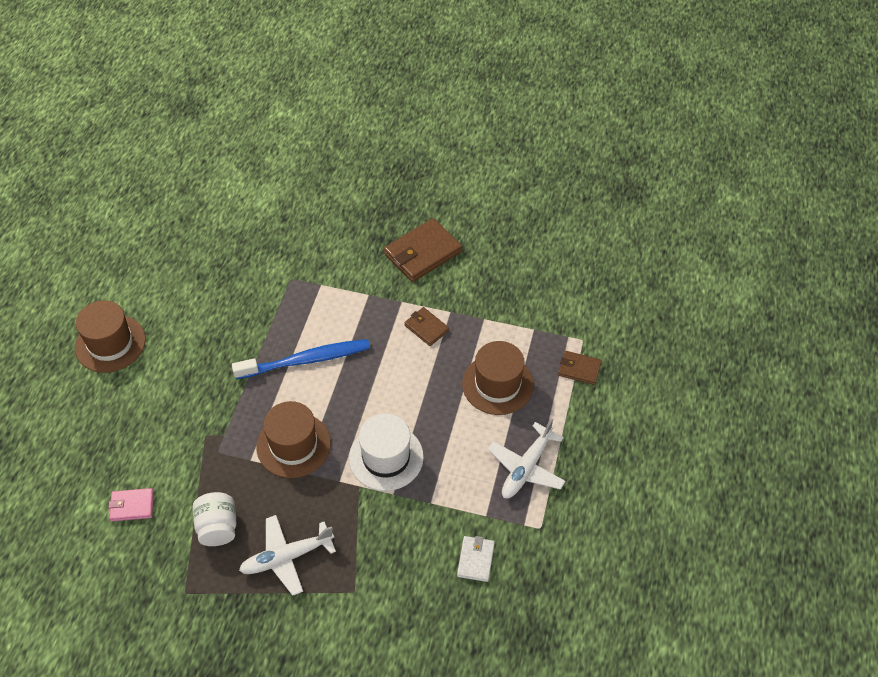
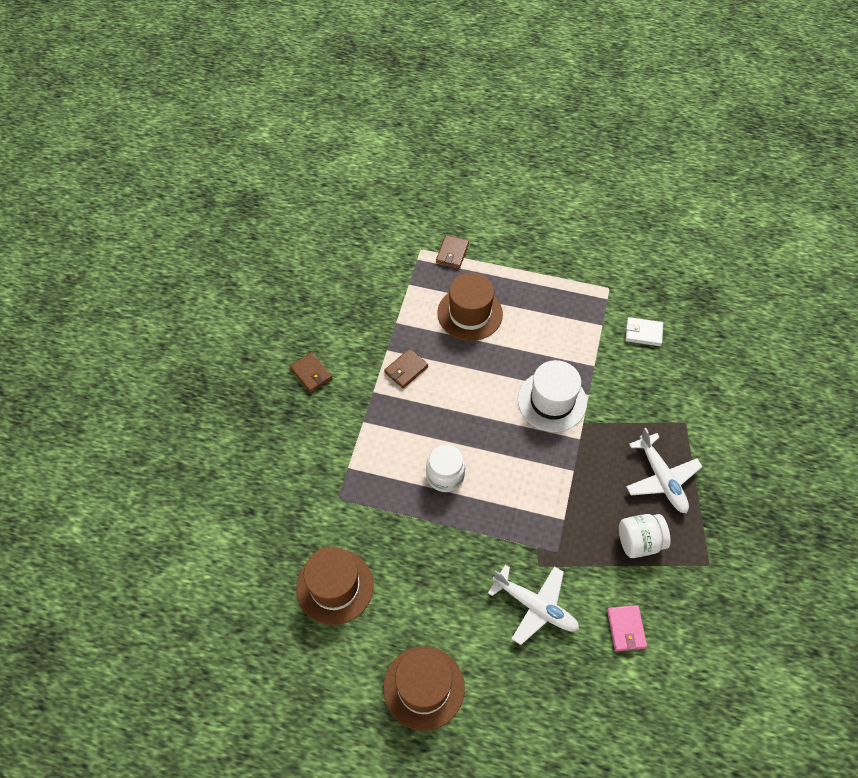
camera: 90 degrees left, 5 degrees up
(293, 445) = (544, 481): brown hat -> brown hat (335, 586)
(306, 360) = (445, 476): blue toothbrush -> white jar
(423, 253) = (311, 373): brown wallet -> brown wallet, size x0.55
(526, 467) = (553, 295): white plane -> white plane (535, 606)

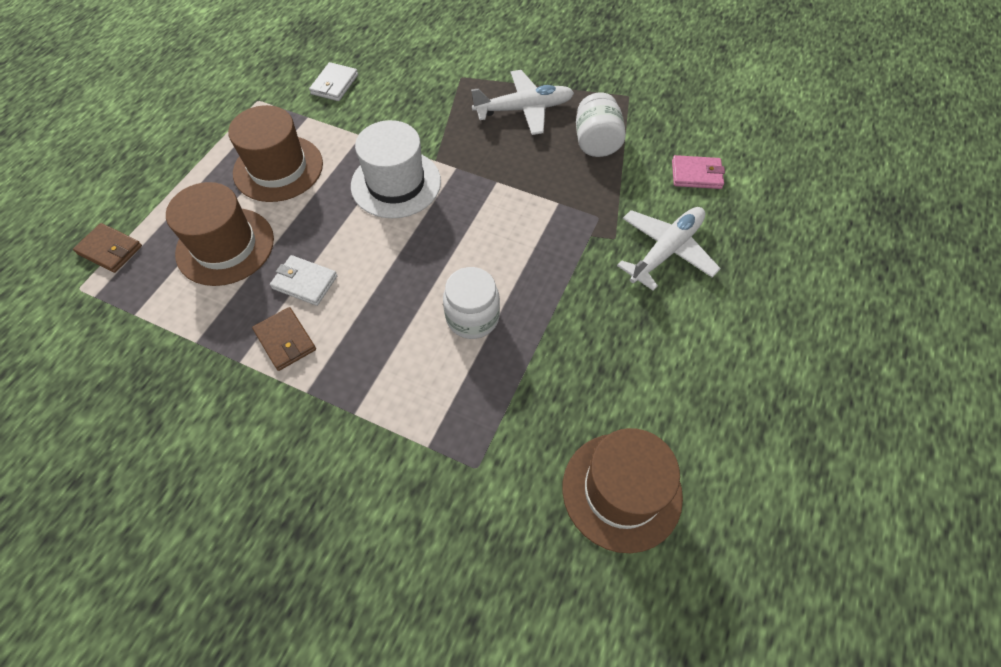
camera: 80 degrees left, 0 degrees up
(311, 373) = (236, 484): brown wallet -> none
(423, 687) = (771, 390): brown hat -> brown hat (278, 168)
(451, 367) = (305, 282): none -> white wallet

